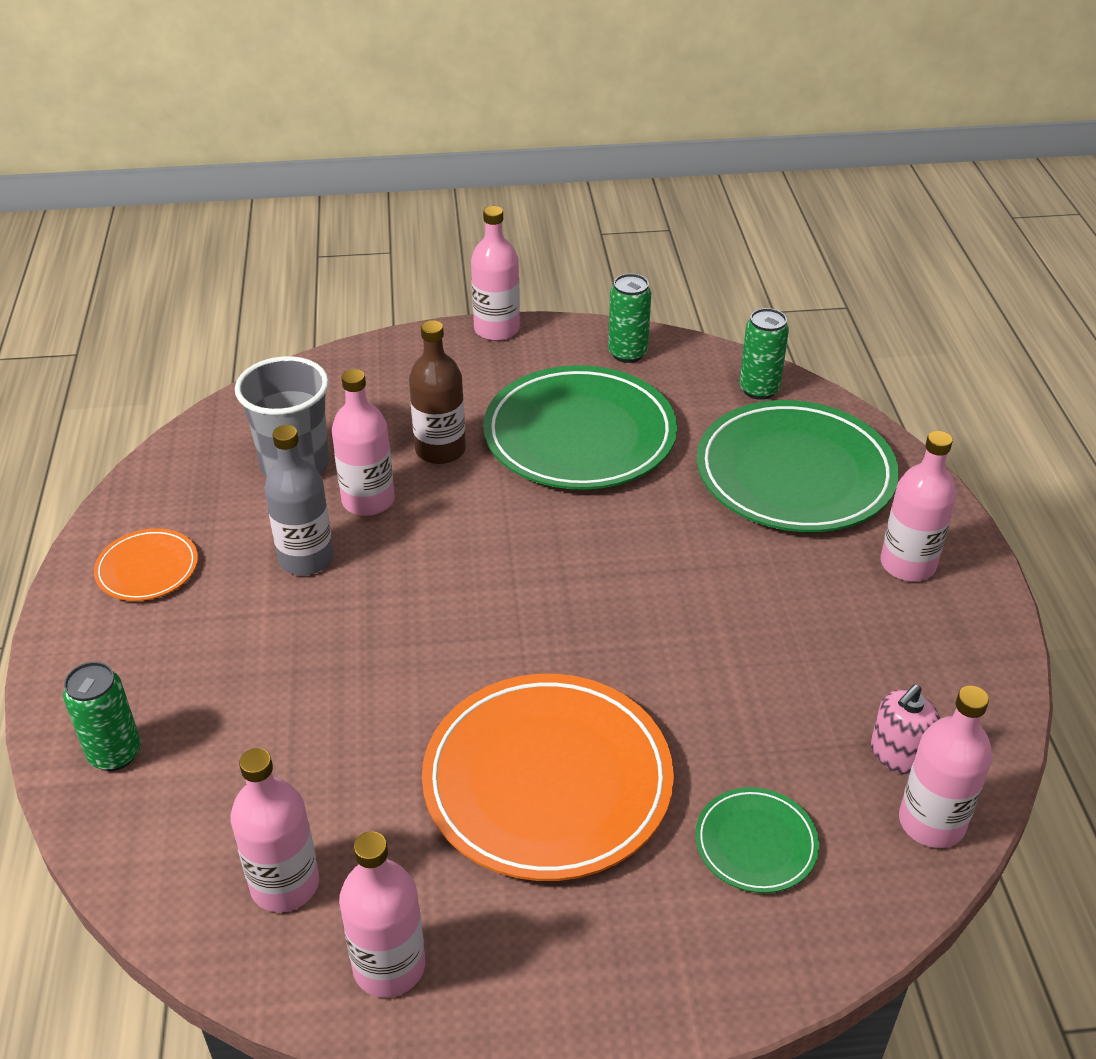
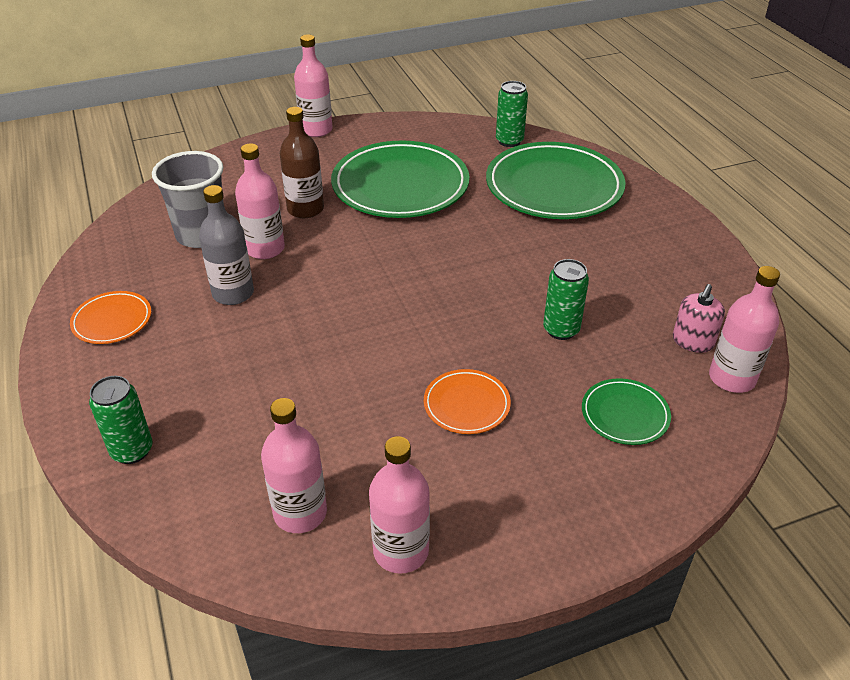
camera: 15 degrees left, 0 degrees up
(547, 782) = (466, 405): orange plate -> orange plate, size x0.47
(627, 353) = (413, 132): green can -> green can (561, 330)
(907, 564) = (649, 228): pink bottle -> none

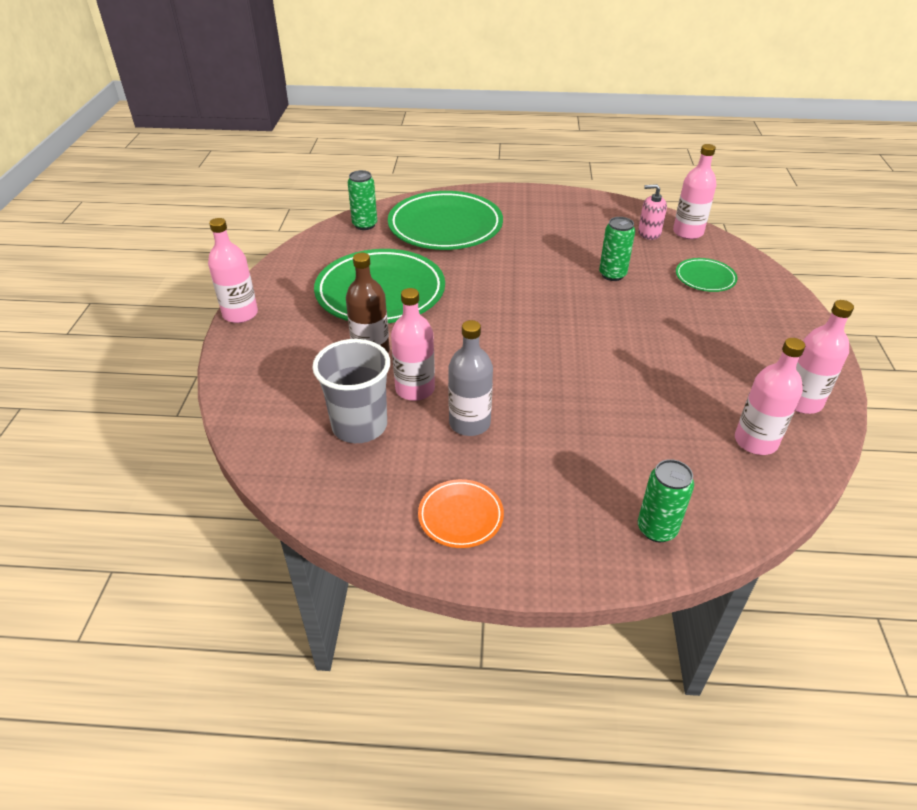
camera: 65 degrees left, 0 degrees up
(466, 405) = (671, 335): orange plate -> none
(692, 341) = (649, 233): pink soap dispenser -> pink soap dispenser turned 135 degrees clockwise

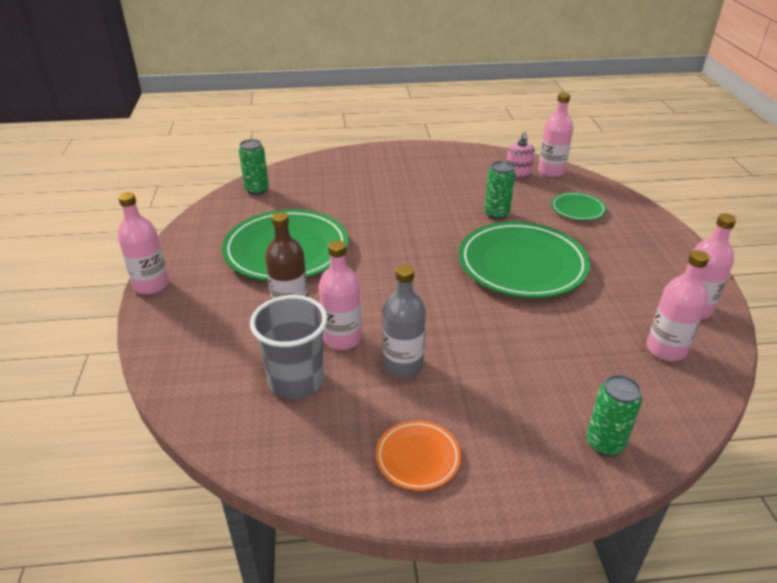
camera: 10 degrees left, 5 degrees down
(445, 226) = (333, 184): green plate -> green plate (522, 264)
(649, 233) = (518, 175): pink soap dispenser -> pink soap dispenser turned 90 degrees counterclockwise

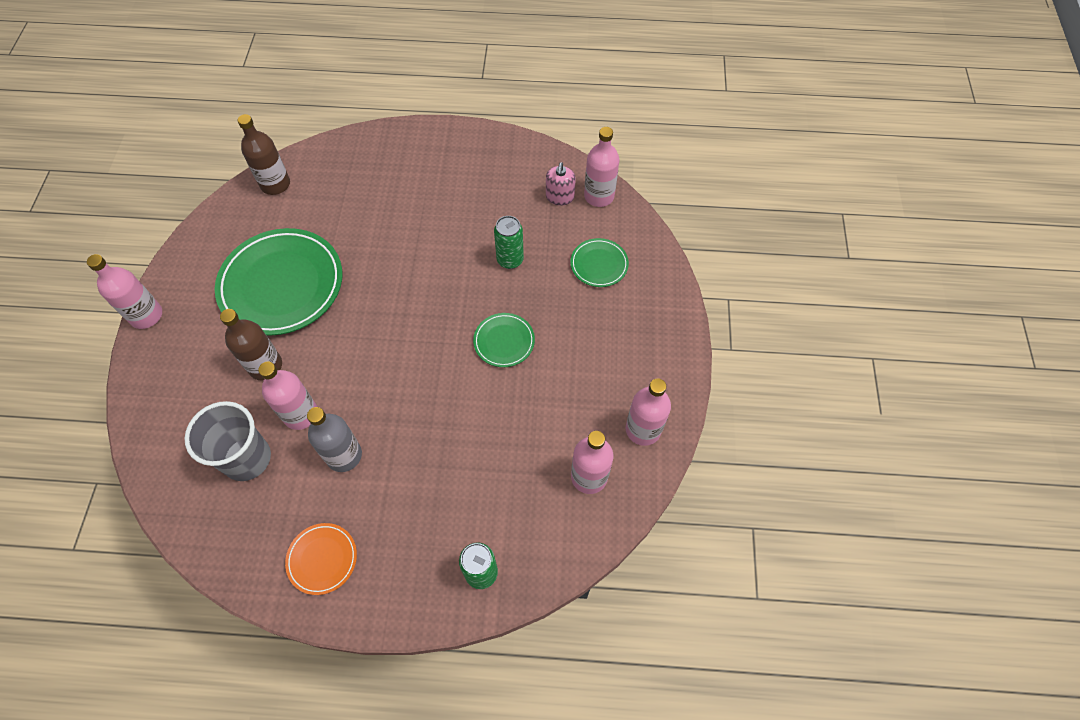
camera: 10 degrees right, 25 degrees up
(257, 190) = (275, 184): green can -> brown bottle
(522, 264) = (504, 341): green plate -> green plate, size x0.47

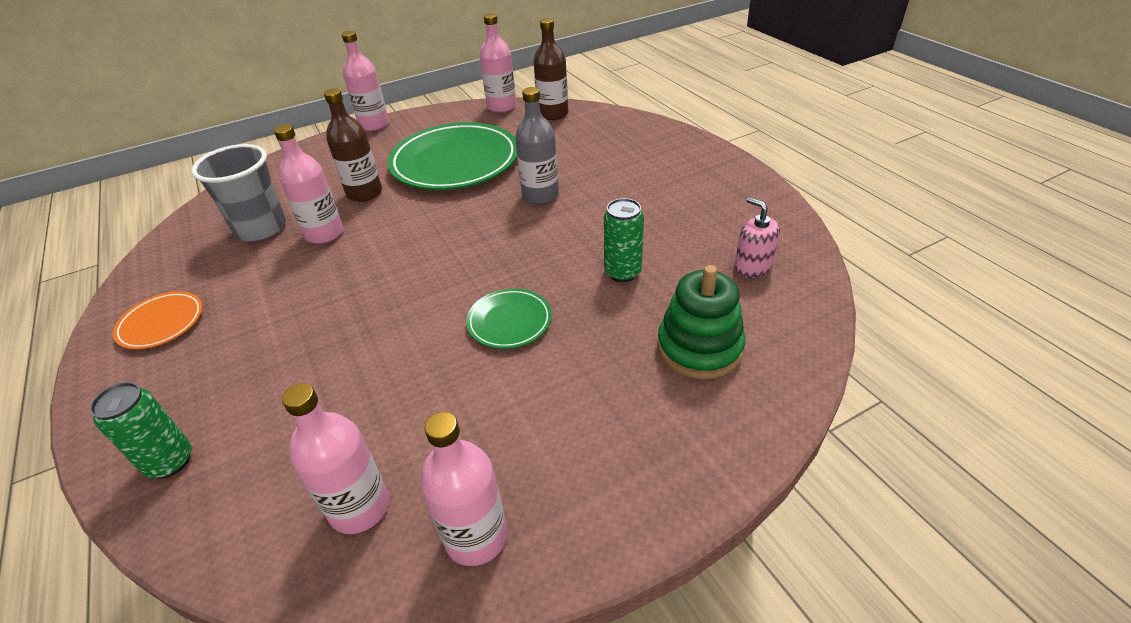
camera: 60 degrees right, 20 degrees down
(344, 455) = (290, 280): grey bottle -> grey bottle (540, 195)
(559, 197) = (752, 267): pink soap dispenser -> pink soap dispenser turned 75 degrees clockwise
(599, 196) = (798, 297): pink bottle -> pink bottle (502, 107)
(599, 264) = (699, 348): green plate -> green stacking toy

